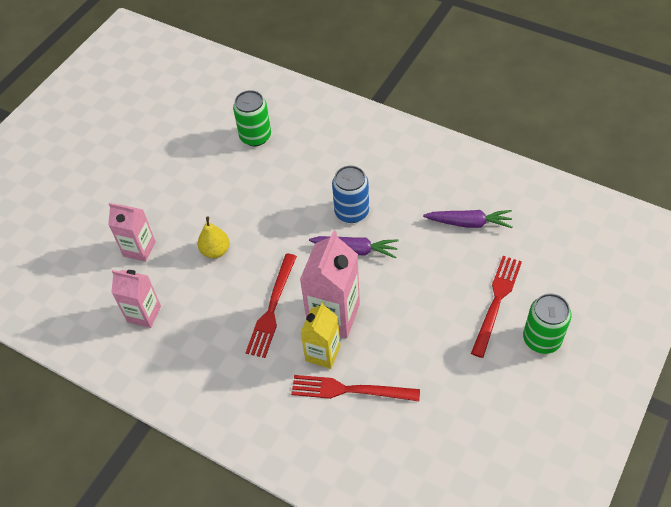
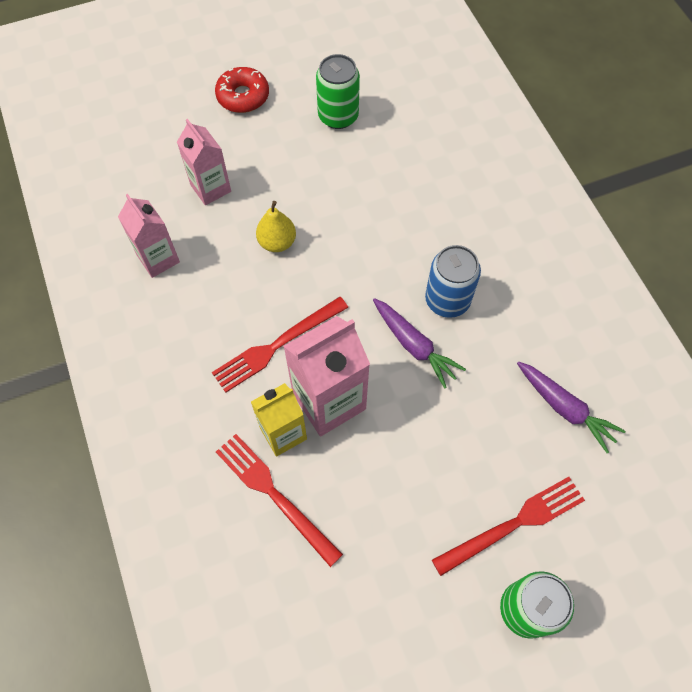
camera: 35 degrees right, 10 degrees up
(108, 181) = (243, 96): none -> red donut
(255, 136) = (422, 145): green can -> green can (338, 116)

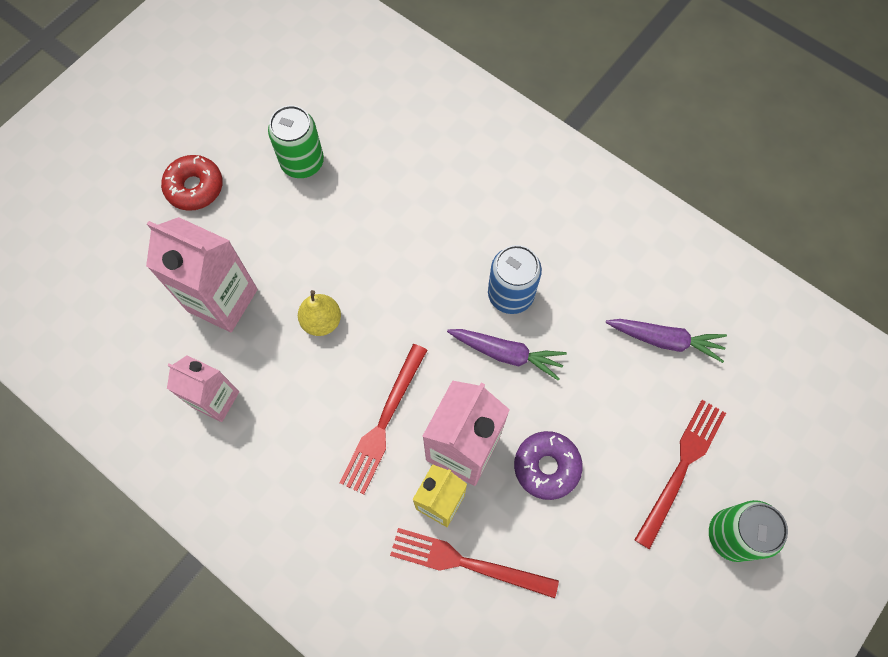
camera: 30 degrees left, 5 degrees up
(210, 188) = (222, 300): pink carton -> pink carton, size x1.56
(391, 455) = (546, 467): none -> purple donut

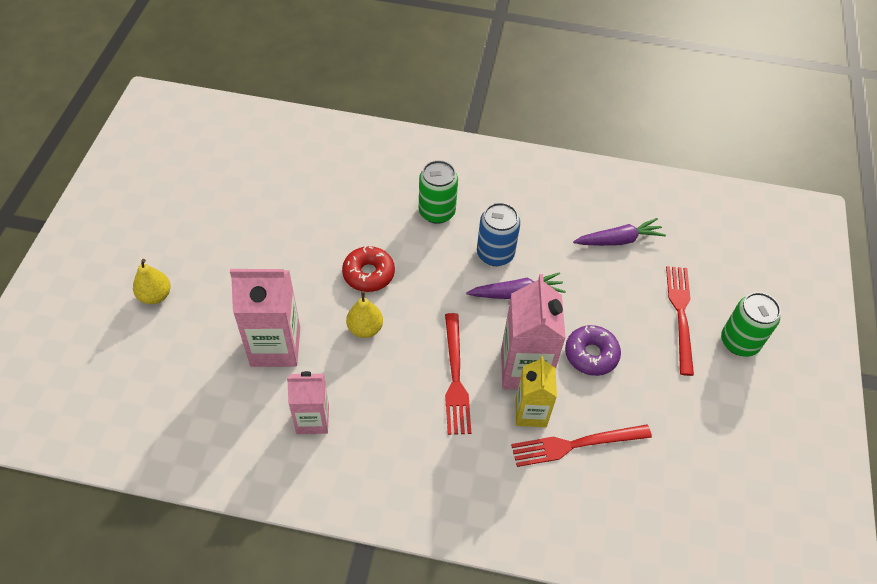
camera: 30 degrees left, 15 degrees down
(138, 189) = (155, 296): none -> yellow pear
(195, 187) = (204, 276): red donut -> red donut (368, 274)
(302, 162) = (283, 227): green can -> green can (437, 212)

